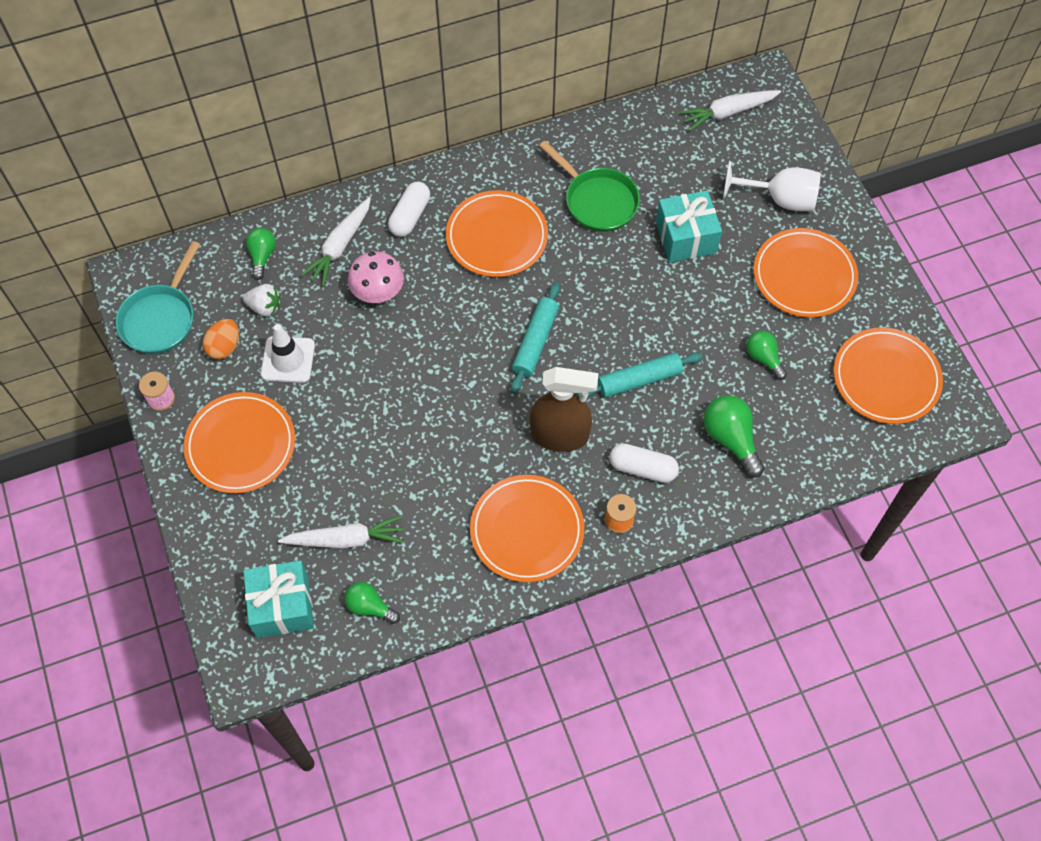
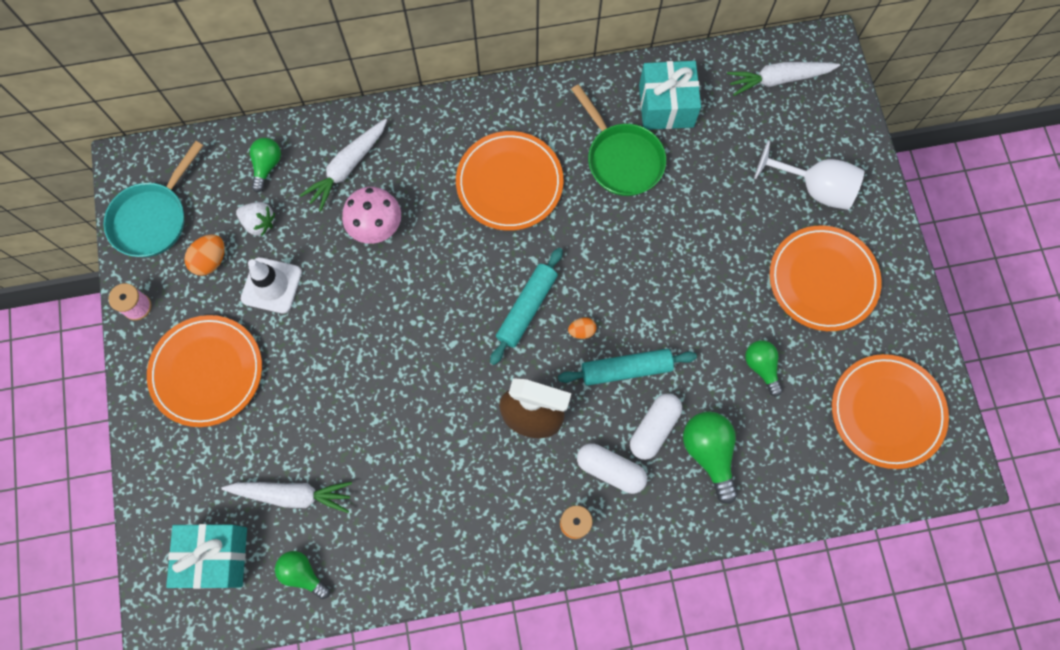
camera: 10 degrees right, 10 degrees up
(410, 216) = (425, 145): white capsule -> white capsule (654, 428)
(527, 530) = (478, 518): orange plate -> none
(591, 353) = (581, 331): none -> orange egg
(685, 237) = (706, 216): turquoise gift -> turquoise gift (666, 106)

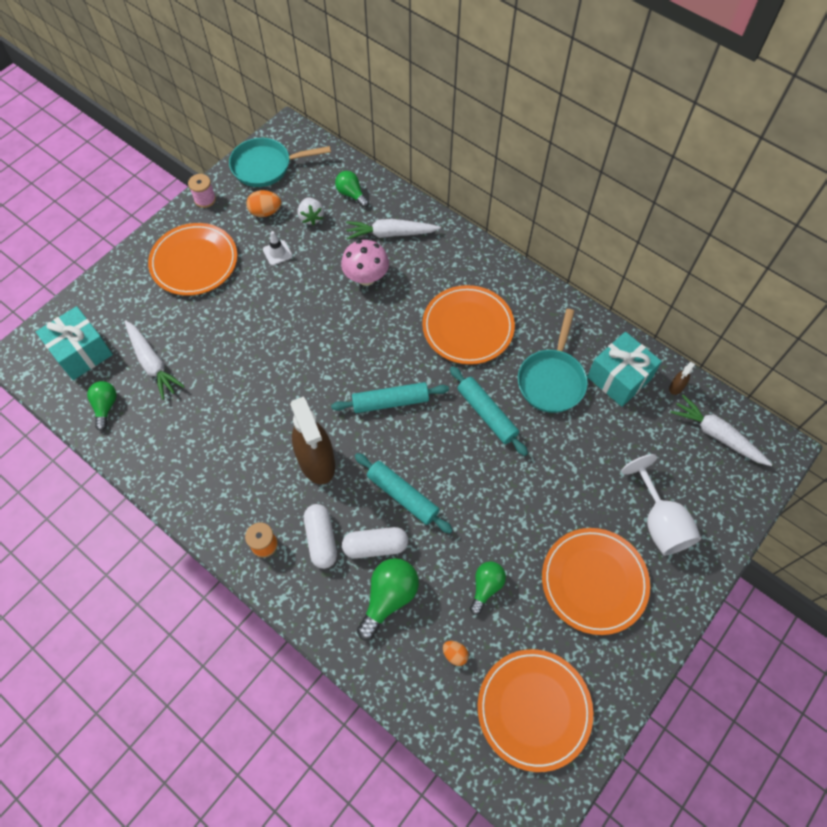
camera: 50 degrees right, 10 degrees down
(267, 166) = (351, 194): green light bulb -> green light bulb turned 105 degrees counterclockwise
(271, 285) = (277, 253): white traffic cone -> white traffic cone, size x0.60
(581, 331) = (405, 447): orange egg -> orange egg (455, 654)
(608, 238) = (487, 414): none -> turquoise rolling pin
(622, 159) = (552, 380): green pan -> turquoise pan
(712, 71) = (676, 387): none -> brown spray bottle

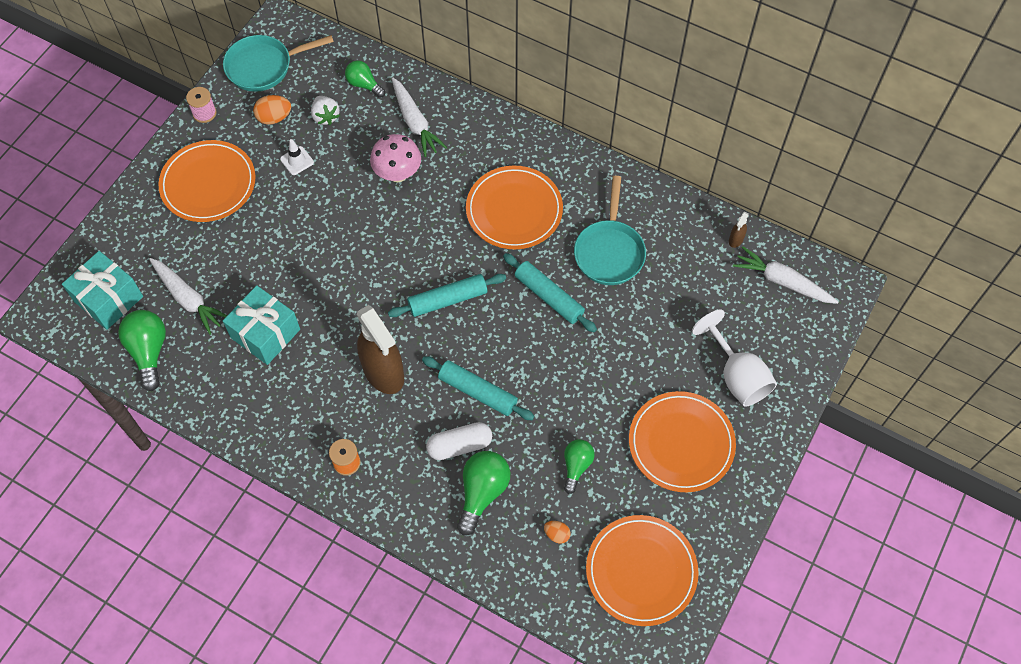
camera: 10 degrees left, 0 degrees up
(106, 406) = (149, 351): green light bulb -> green light bulb, size x1.55
(321, 539) = (403, 448): white capsule -> none
(391, 234) = (415, 122): white carrot -> white carrot turned 105 degrees counterclockwise
(619, 378) = (677, 239): turquoise gift -> turquoise gift (265, 333)

